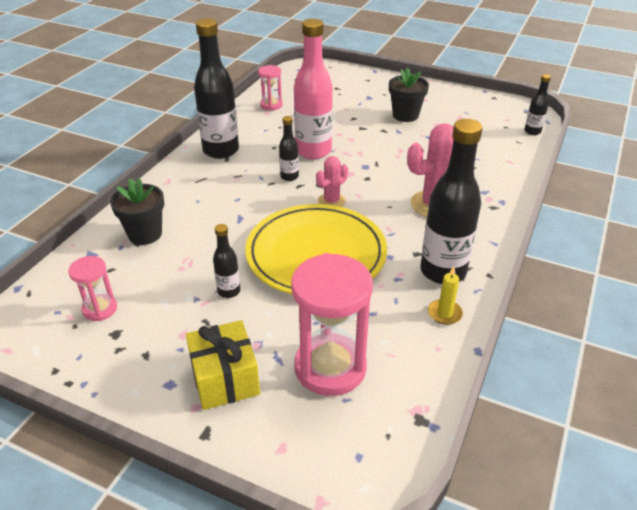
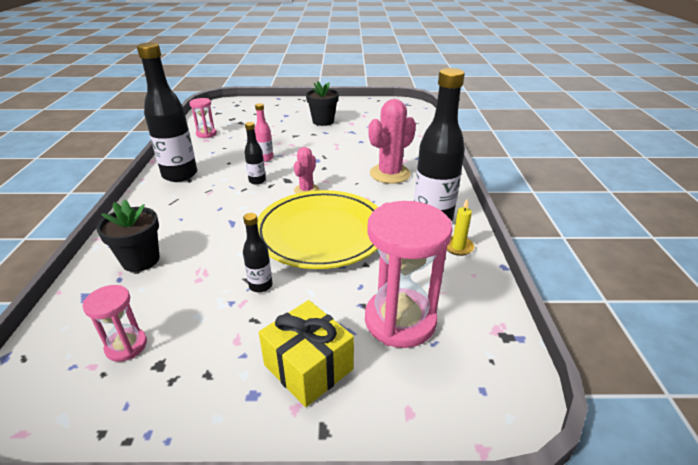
camera: 25 degrees left, 5 degrees down
(313, 151) = (265, 158): pink bottle -> pink bottle, size x0.48
(532, 131) = (420, 115): black bottle -> none

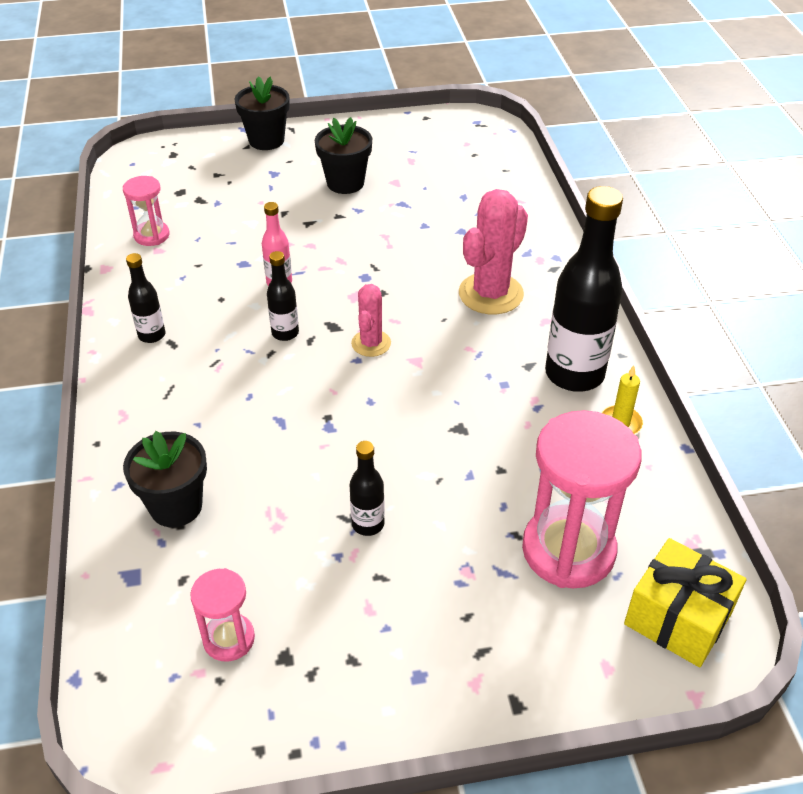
camera: 10 degrees left, 10 degrees up
(180, 175) = (152, 335): black bottle -> black bottle, size x0.48
(288, 103) = (266, 140): none -> black flower pot
(308, 367) = (473, 631): yellow gift -> yellow gift (677, 618)
(321, 233) = (421, 423): yellow plate -> none

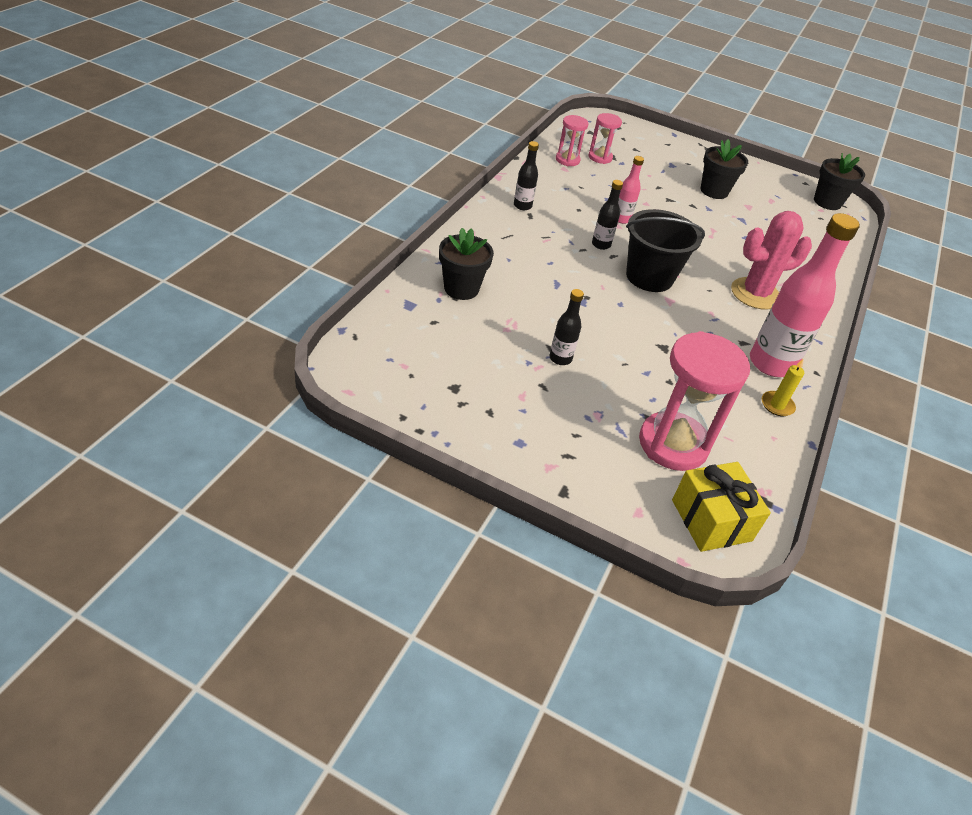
camera: 30 degrees right, 0 degrees up
(229, 639) = (433, 361): pink hourglass -> pink hourglass (600, 157)
(266, 140) = (683, 146): black flower pot -> black flower pot (827, 202)
(371, 343) = (649, 277): pink cactus -> black bucket
(574, 374) = (771, 364): black bottle -> pink bottle

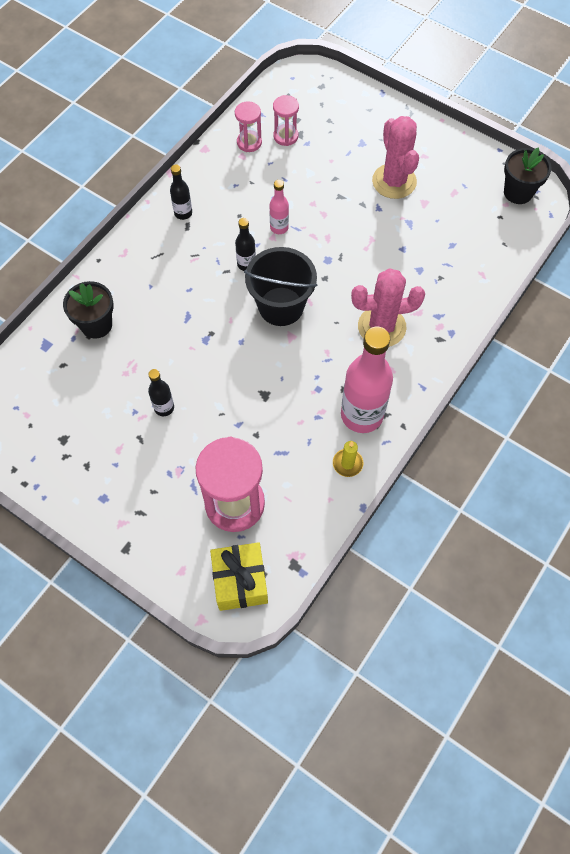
camera: 15 degrees right, 20 degrees up
(714, 191) = (394, 181): black flower pot -> pink cactus

